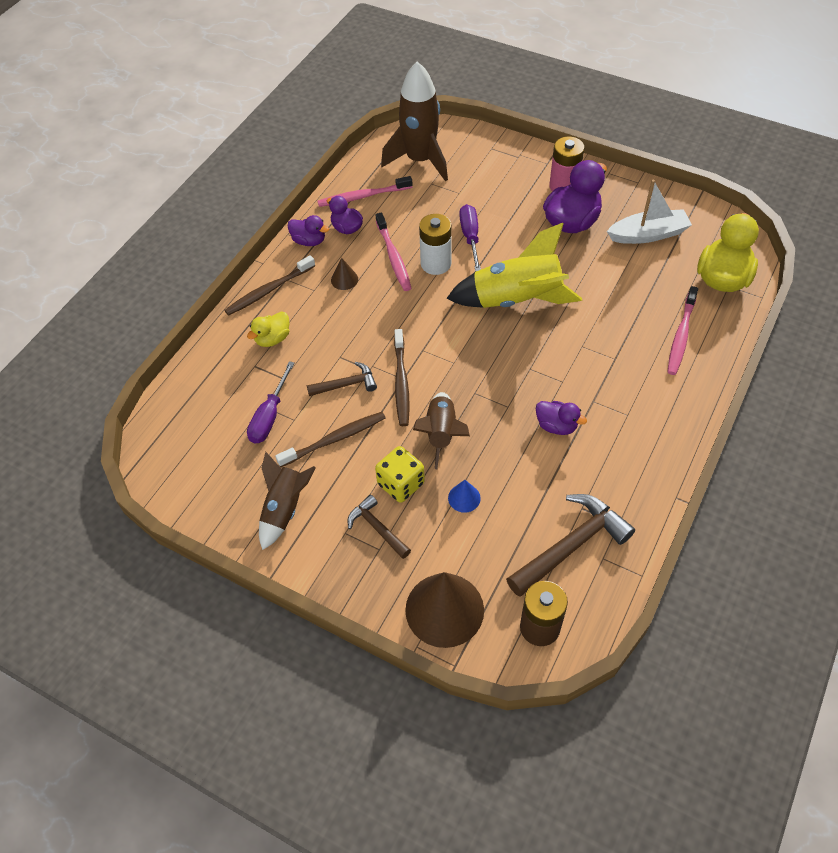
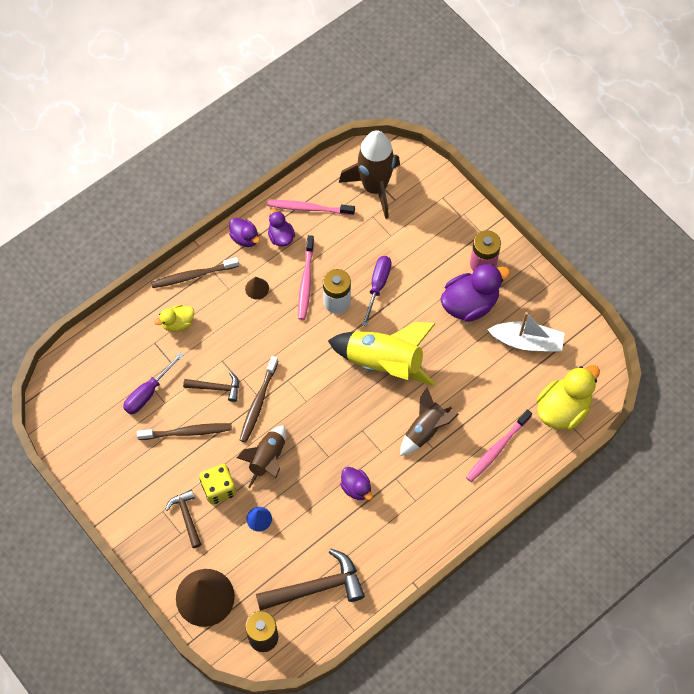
camera: 20 degrees right, 10 degrees up
(285, 508) = (129, 474): brown rocket -> brown rocket (426, 430)

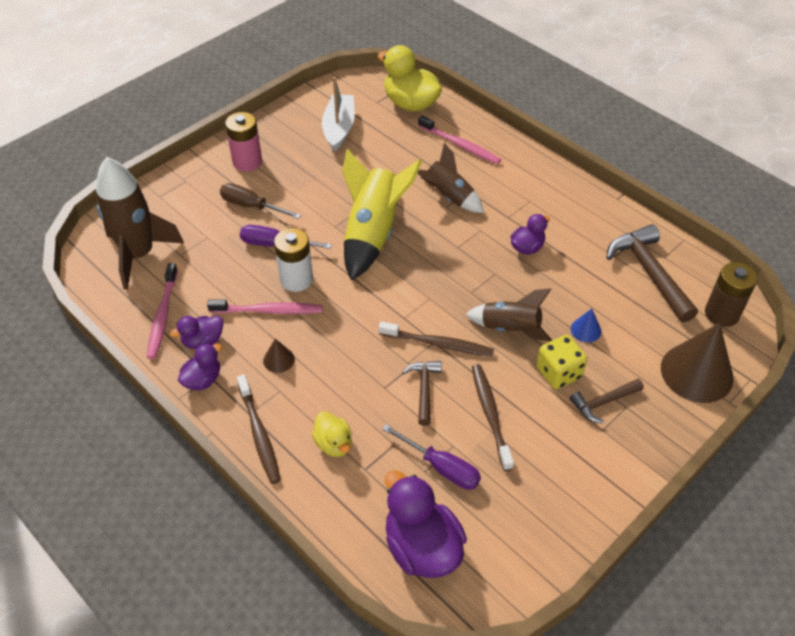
camera: 95 degrees left, 15 degrees down
(425, 268) = (251, 206): none -> brown screwdriver
(470, 304) = (296, 170): purple duck -> purple duck (422, 547)

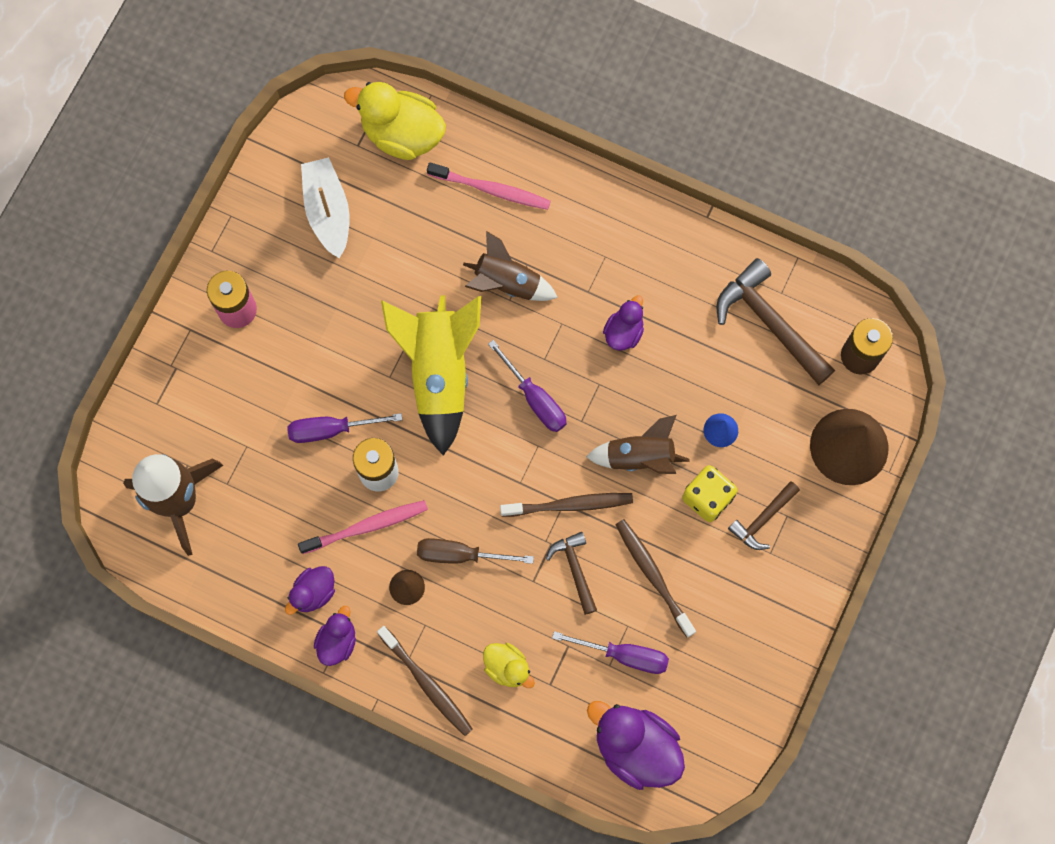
camera: 20 degrees left, 25 degrees up
(162, 316) = (252, 576): pink toothbrush -> none
(251, 206) = (276, 380): brown screwdriver -> brown screwdriver (460, 555)
(440, 268) = (535, 398): none -> purple screwdriver

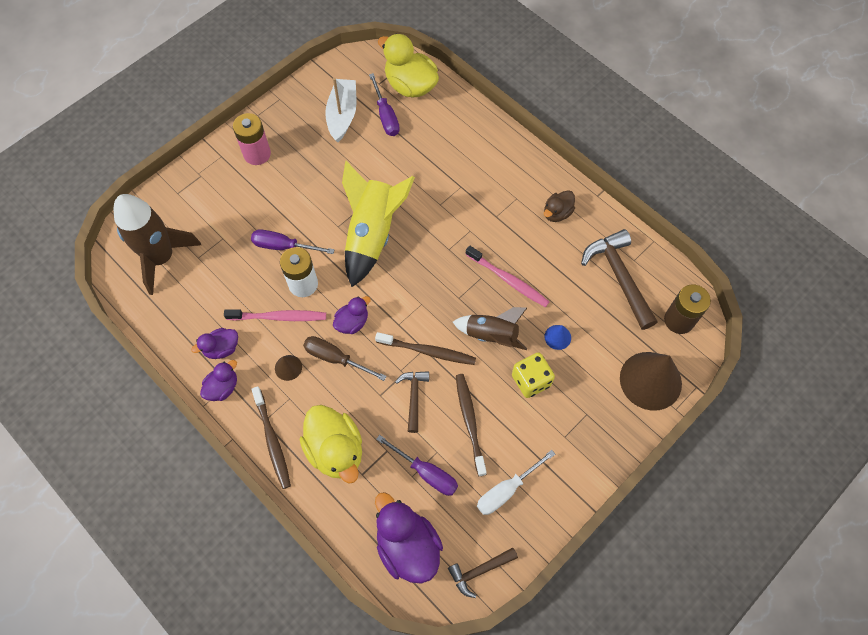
camera: 20 degrees right, 10 degrees down
(492, 190) = (455, 135): pink toothbrush -> pink toothbrush (508, 280)
(507, 283) = (442, 193): brown rocket -> none
(507, 667) = (335, 450): yellow duck -> yellow duck, size x1.82
(535, 398) = (432, 272): purple screwdriver -> purple screwdriver (386, 116)
(623, 332) = (511, 249): purple duck -> purple duck (352, 322)
(664, 260) = (557, 213): none -> brown duck
(725, 641) = (506, 490): none -> white screwdriver
(763, 519) = (567, 410): brown hammer -> brown hammer (479, 571)

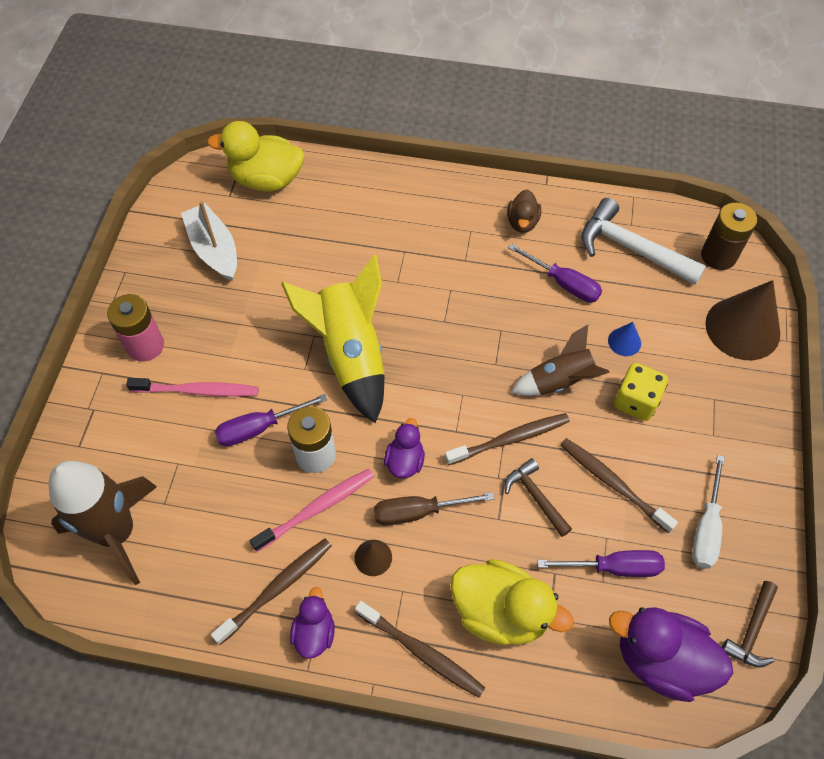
camera: 35 degrees left, 5 degrees down
(222, 348) = (277, 588): purple duck -> brown toothbrush
(386, 116) = (264, 224): purple screwdriver -> purple screwdriver (563, 283)
(508, 280) = (530, 315): pink toothbrush -> pink toothbrush (198, 391)
(619, 277) = (631, 248): brown hammer -> white hammer

